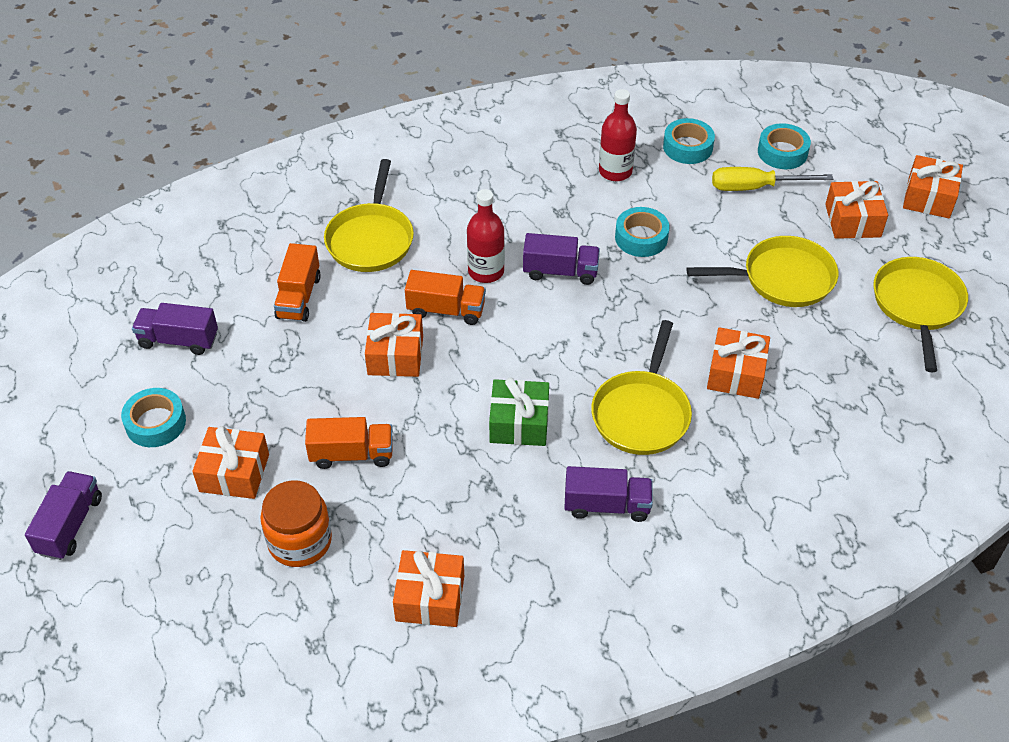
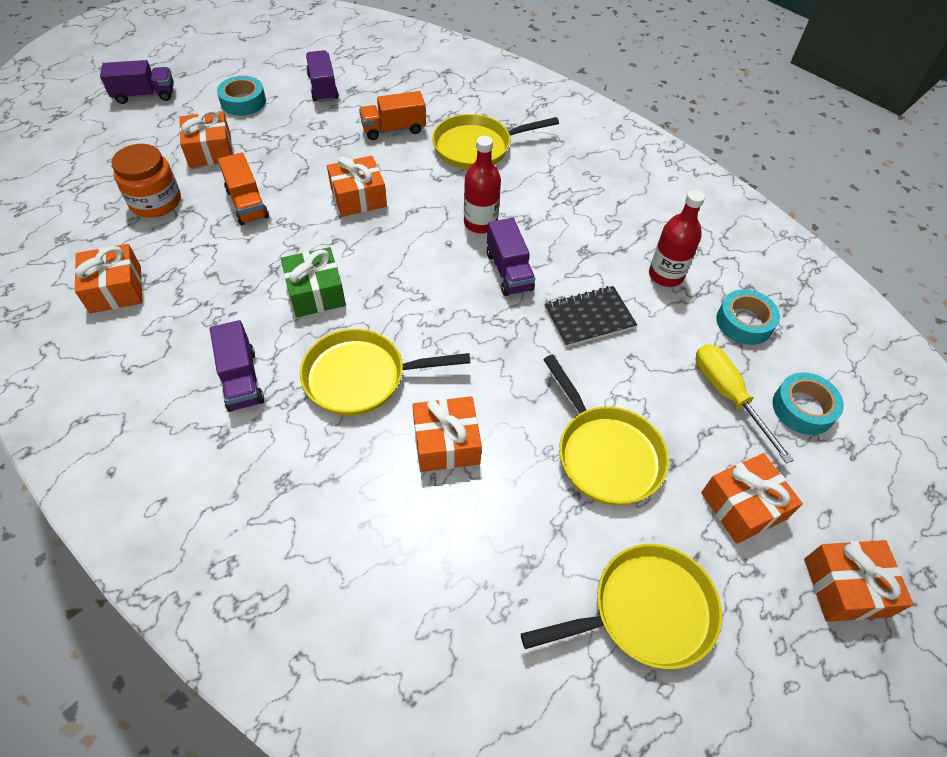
camera: 65 degrees right, 5 degrees up
(446, 310) = (422, 212): orange truck -> none
(641, 238) = (589, 318): turquoise tape -> black notebook

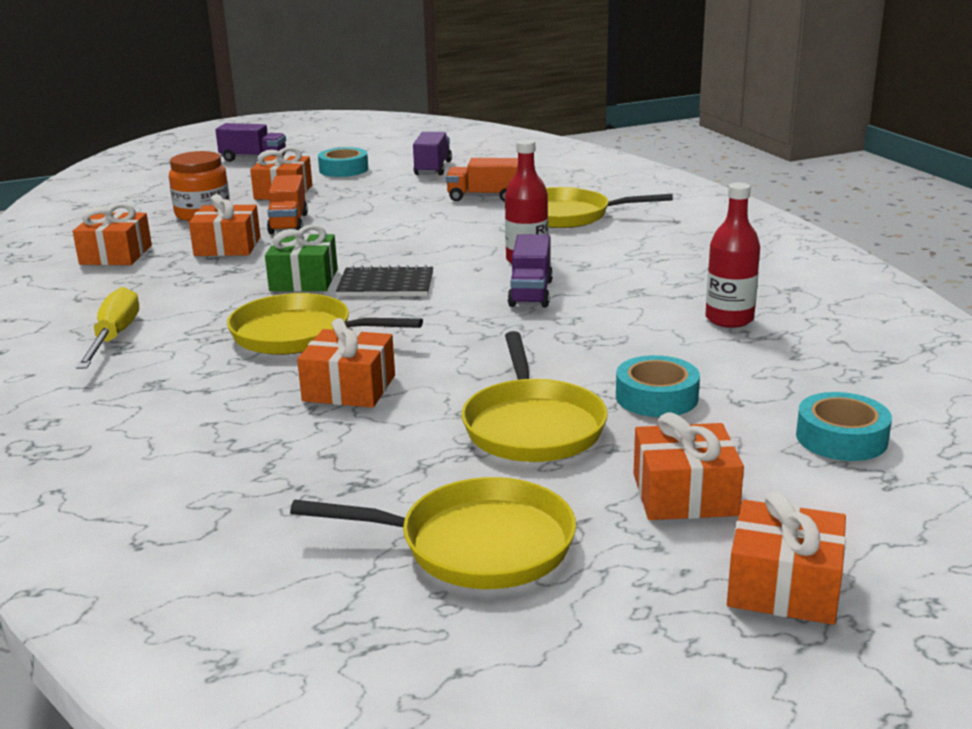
camera: 25 degrees right, 30 degrees down
(241, 379) = (177, 318): purple truck -> none
(358, 197) = (406, 231): orange gift -> orange gift (227, 246)
(589, 318) = (600, 334): black notebook -> black notebook (386, 285)
(728, 395) = (737, 412): yellow screwdriver -> yellow screwdriver (114, 337)
(744, 322) = (810, 364): turquoise tape -> turquoise tape (656, 397)

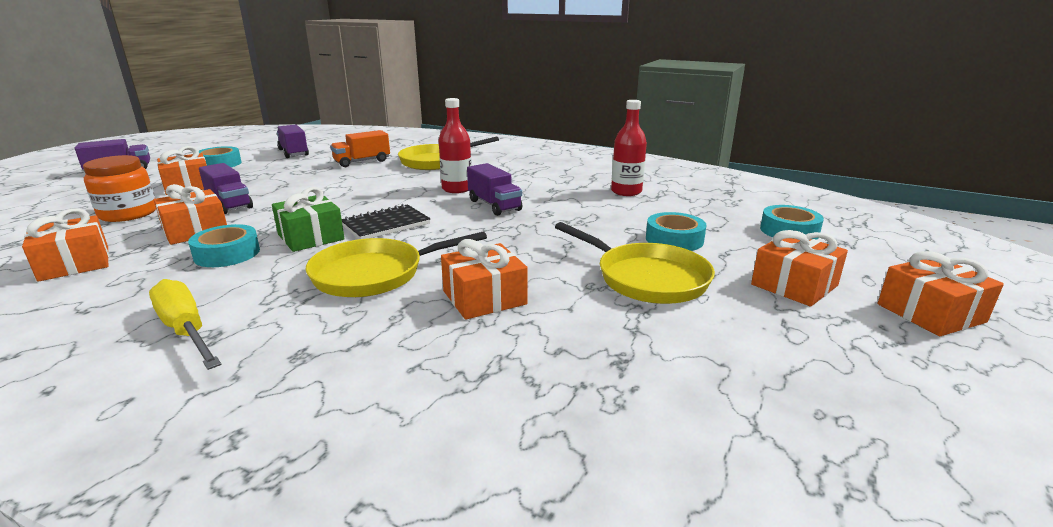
camera: 40 degrees left, 0 degrees up
(220, 278) = (227, 254): none -> turquoise tape
(288, 223) = (229, 204): orange truck -> purple truck
(475, 545) = (769, 367): yellow pan -> none

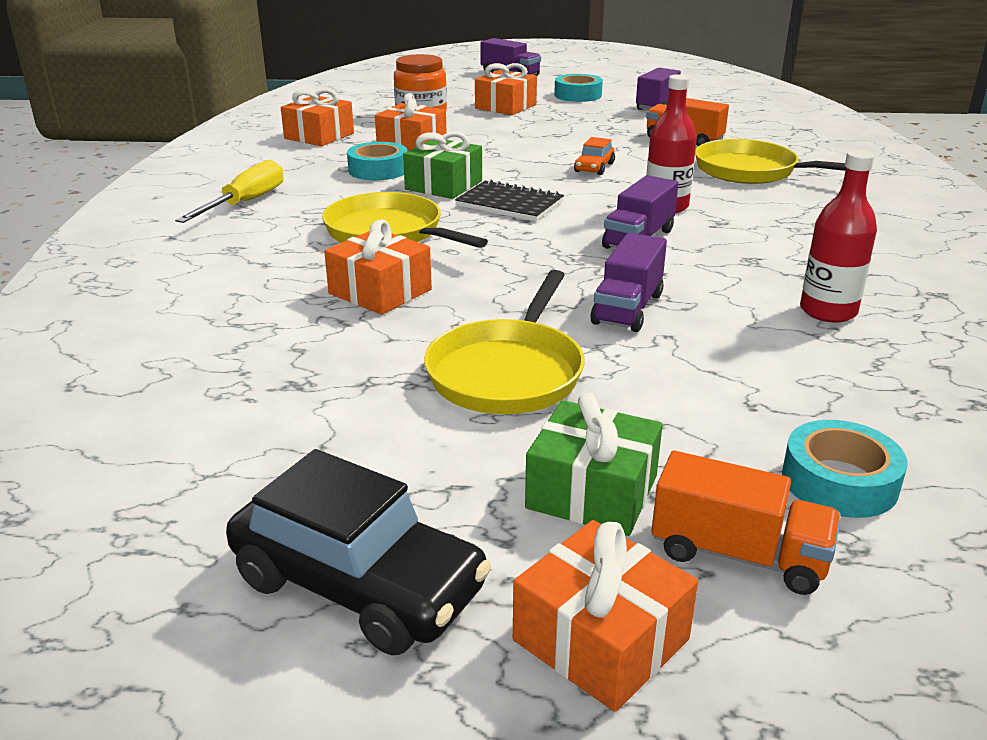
camera: 65 degrees right, 5 degrees up
(229, 204) = (482, 134): purple truck -> purple truck (628, 308)
(364, 190) = (594, 168): none -> orange car
(674, 239) = (665, 376): turquoise tape -> none
(794, 285) = (592, 492): orange gift -> green gift
(851, 265) = (738, 554): none -> orange truck
(898, 377) = (359, 584): none -> black car

